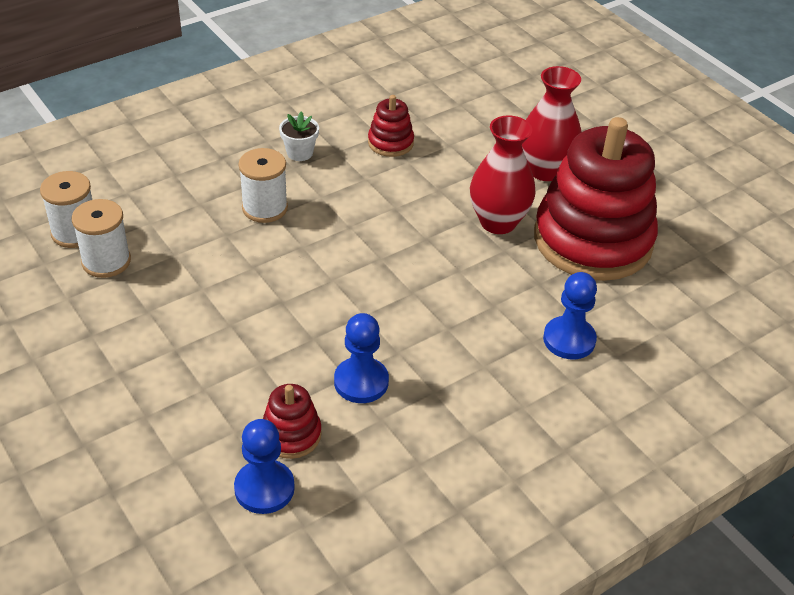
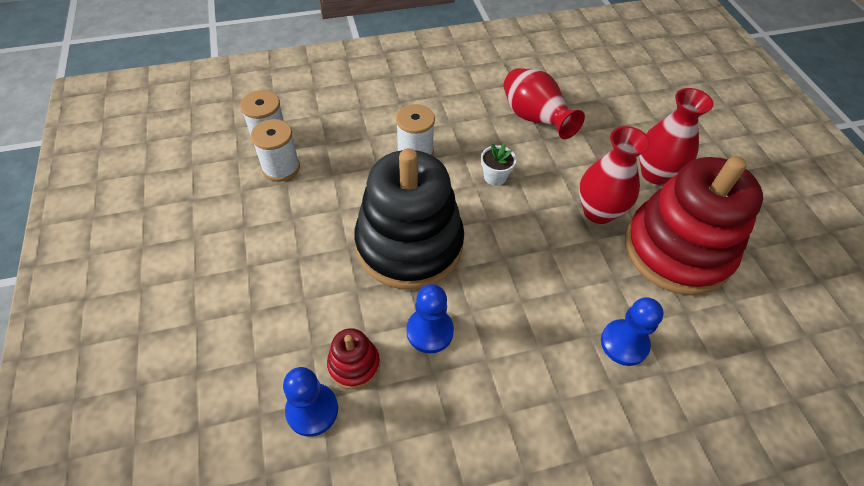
camera: 20 degrees right, 10 degrees up
(299, 153) = (460, 111): white flower pot -> white flower pot (495, 177)
(301, 304) = (409, 244): none -> black stacking toy
(390, 143) = (534, 119): red stacking toy -> red vase

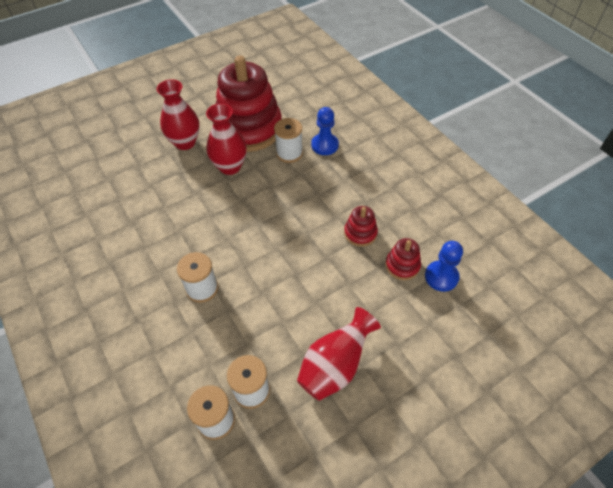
camera: 105 degrees left, 0 degrees up
(409, 244) = (298, 264): black stacking toy -> none
(430, 331) = (360, 233): blue pawn -> red stacking toy
(495, 177) = (214, 228): white flower pot -> none
(534, 119) = (142, 216): red vase -> red vase (335, 366)
(613, 288) = (289, 153): none -> white spool

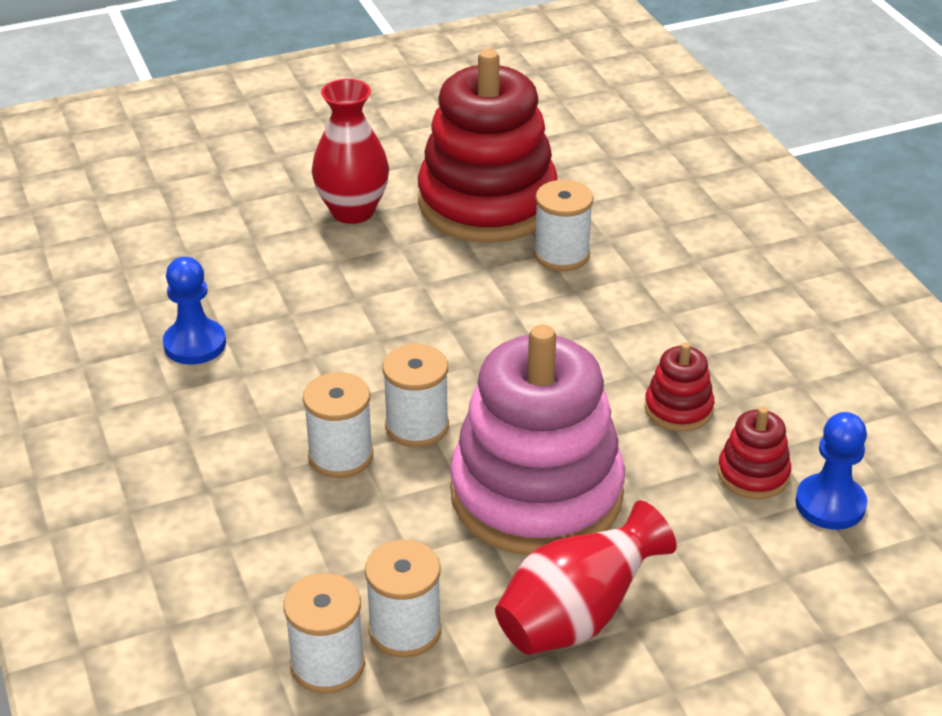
camera: 10 degrees right, 15 degrees down
(230, 167) = (435, 263): red vase -> none
(237, 264) = (417, 426): none -> white spool
(302, 295) = (536, 494): none -> pink stacking toy
(324, 145) = (638, 250): blue pawn -> blue pawn (195, 344)

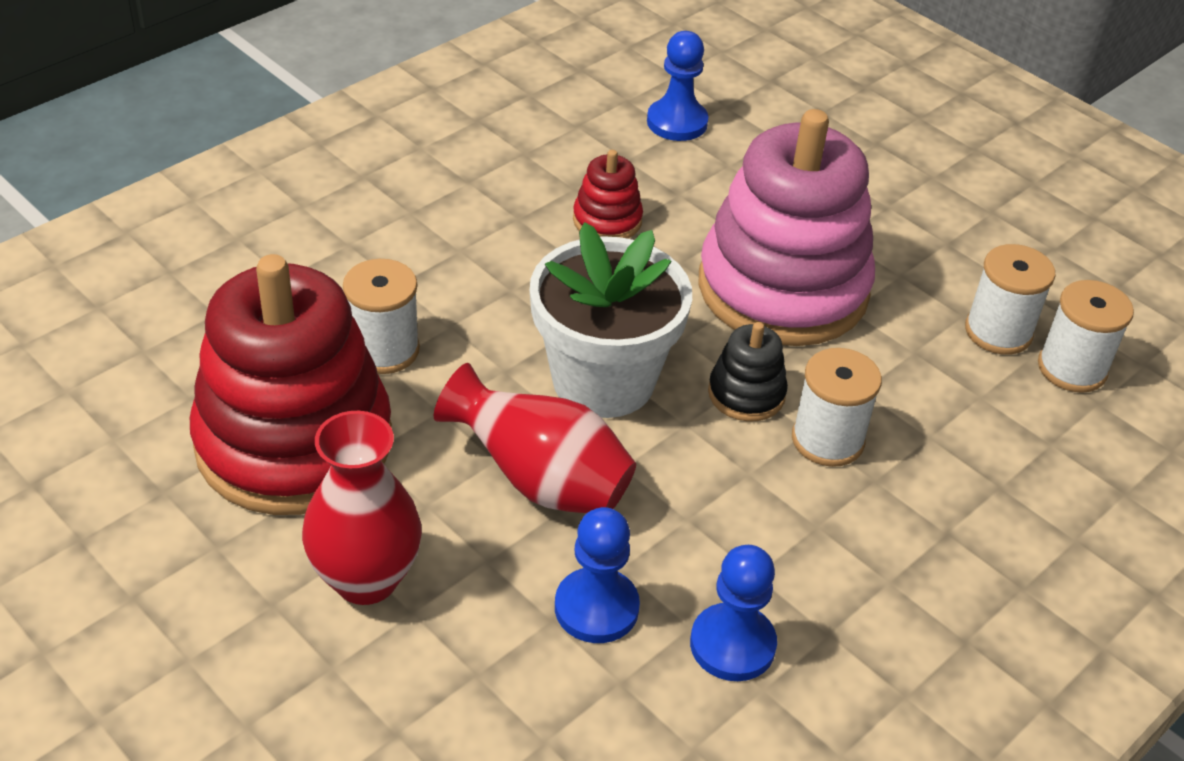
camera: 115 degrees left, 5 degrees up
(266, 295) = (596, 608): none -> blue pawn
(417, 426) = (746, 394): white spool -> black stacking toy
(473, 352) = (603, 380): none -> white flower pot
(577, 617) = (903, 236): red vase -> red vase (540, 481)
(753, 474) = (668, 166): red stacking toy -> none

